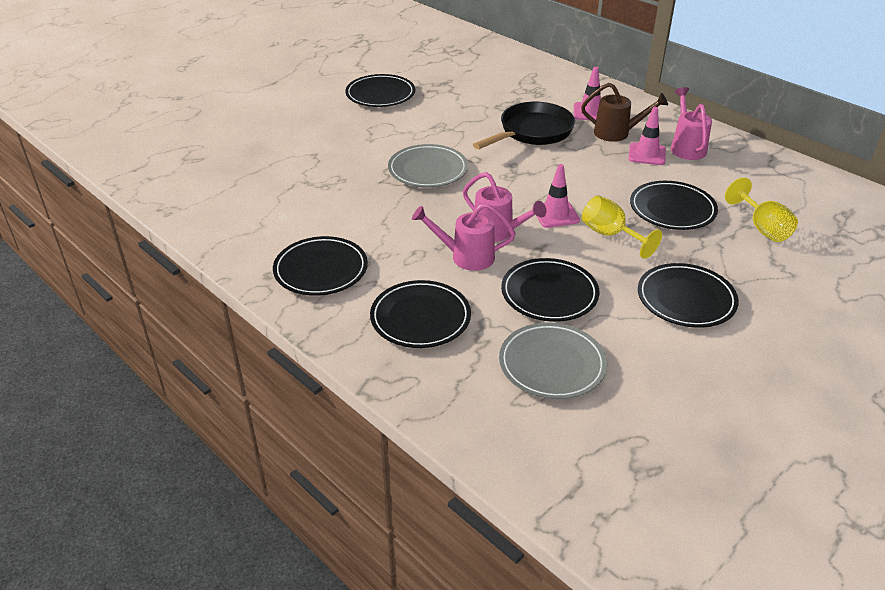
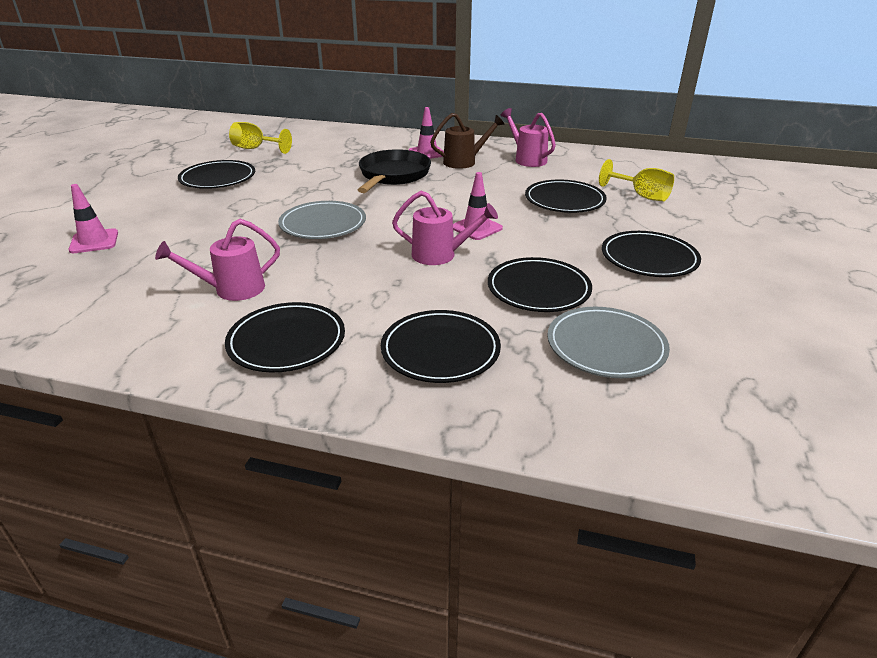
camera: 30 degrees left, 5 degrees down
(466, 257) = (431, 283): pink watering can -> pink watering can (232, 290)
(610, 235) = (538, 230): yellow goblet -> yellow goblet (256, 149)
(647, 154) = (503, 170): pink traffic cone -> pink traffic cone (94, 241)

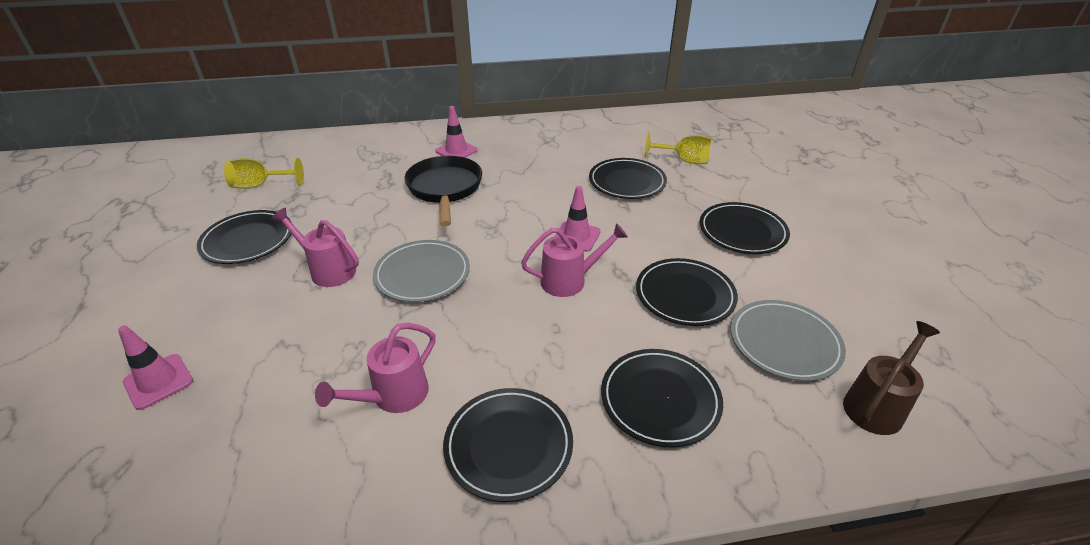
camera: 25 degrees left, 5 degrees up
(464, 162) = (501, 154): brown watering can -> brown watering can (877, 405)
(527, 159) = (557, 138): pink watering can -> pink watering can (328, 270)

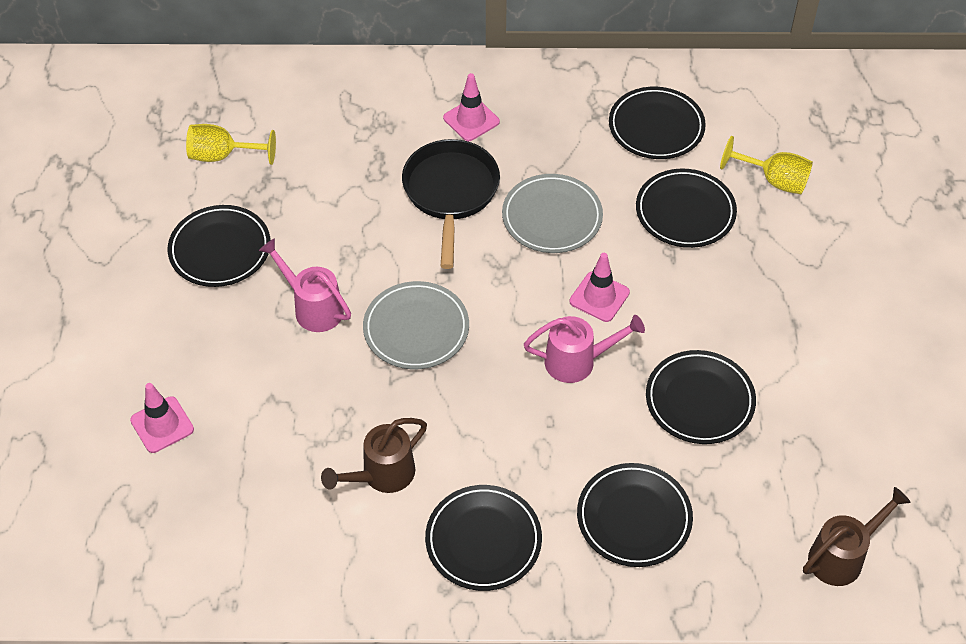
camera: 10 degrees right, 15 degrees up
(393, 396) = (381, 475): pink watering can -> brown watering can
(742, 232) = (801, 318): black plate -> black plate (656, 127)
(784, 343) = (783, 475): grey plate -> grey plate (552, 217)

